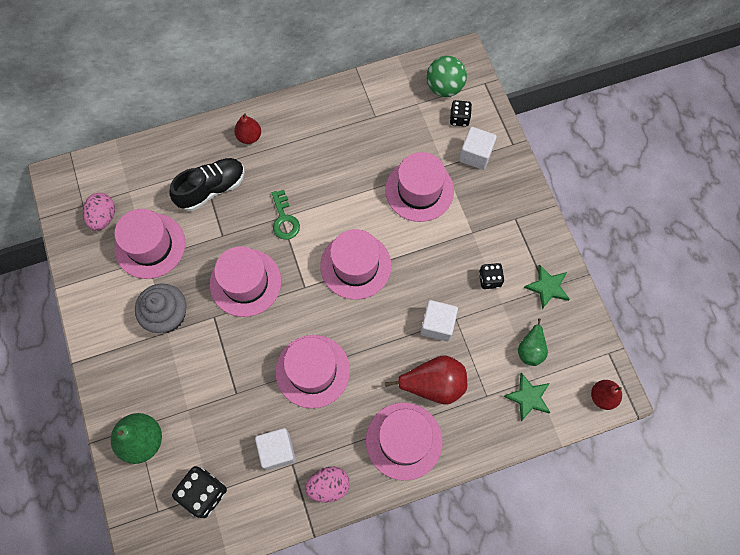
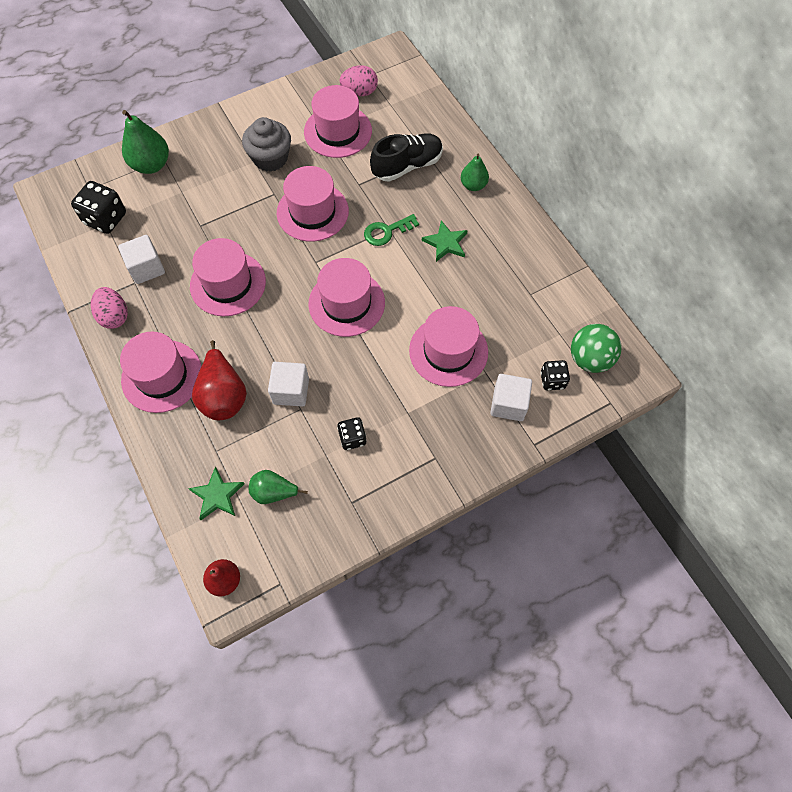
camera: 80 degrees right, 5 degrees down
(211, 189) = (407, 166): black shoe -> black shoe turned 75 degrees counterclockwise
(249, 137) = (473, 185): red pear -> green pear
(547, 287) = (353, 504): green star -> green star (446, 243)

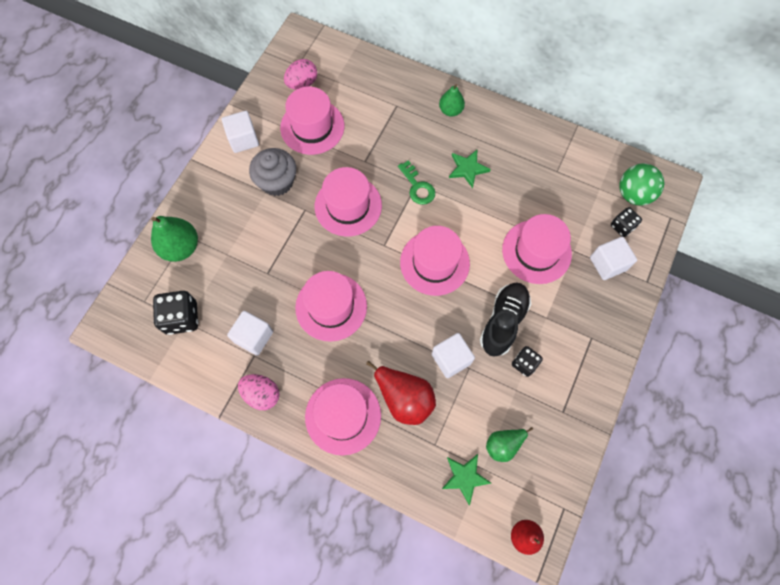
camera: 35 degrees left, 5 degrees up
(272, 110) = (243, 139): none -> white cube
(387, 232) = (417, 187): green key -> green key turned 60 degrees counterclockwise
(407, 166) = (389, 124): black shoe -> black shoe (503, 322)

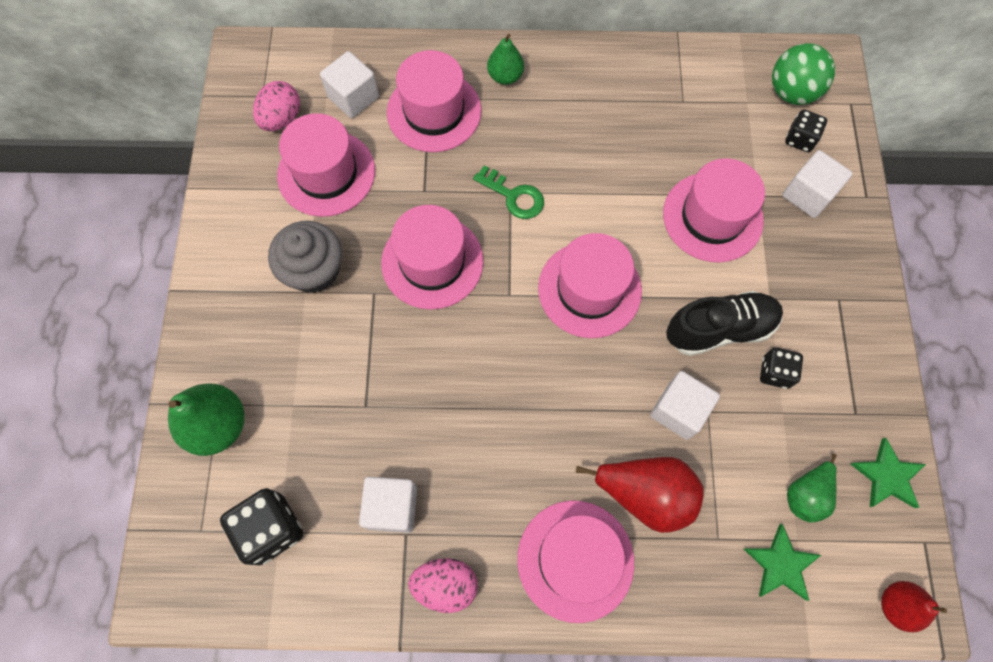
camera: 25 degrees left, 0 degrees up
(243, 139) = (235, 230): white cube -> white cube (353, 97)
(331, 307) = (480, 413): pink hat -> pink hat (434, 111)
(467, 169) = (568, 145): green star -> green star (887, 476)
(503, 322) = (719, 329): black shoe -> black shoe turned 75 degrees clockwise

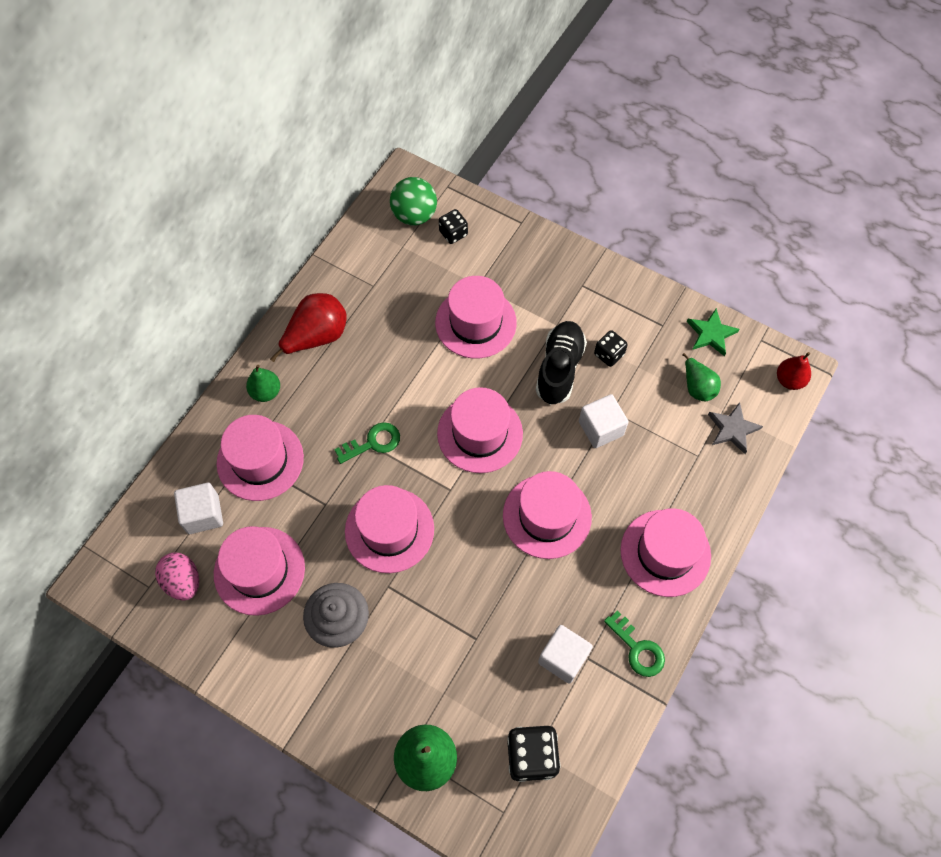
camera: 60 degrees left, 5 degrees down
(445, 585) = (637, 648): pink egg -> green key
(539, 407) = (547, 516): none -> pink hat
(645, 494) = (645, 483): red pear -> red pear (316, 337)
(780, 564) = (732, 429): green star -> grey star
(808, 194) = (497, 255): white cube -> none

